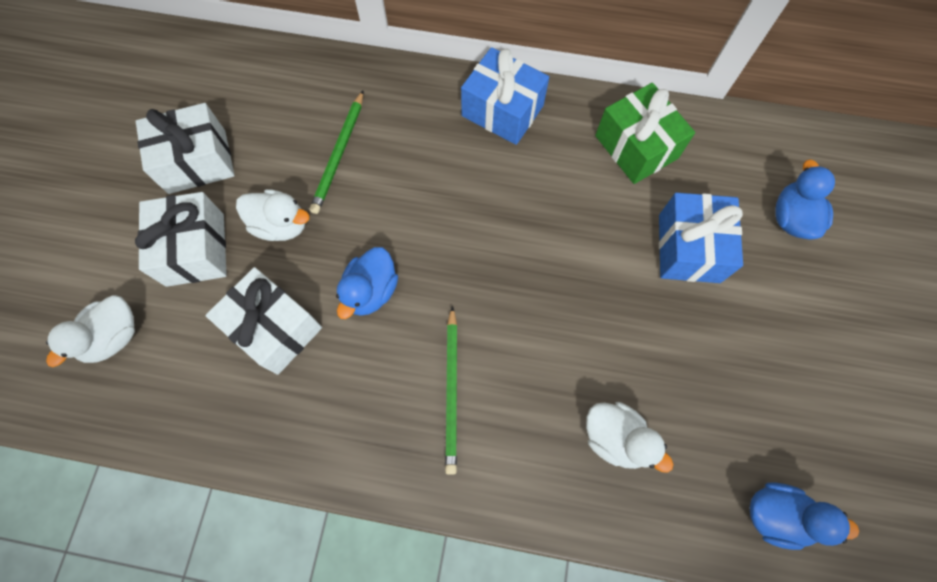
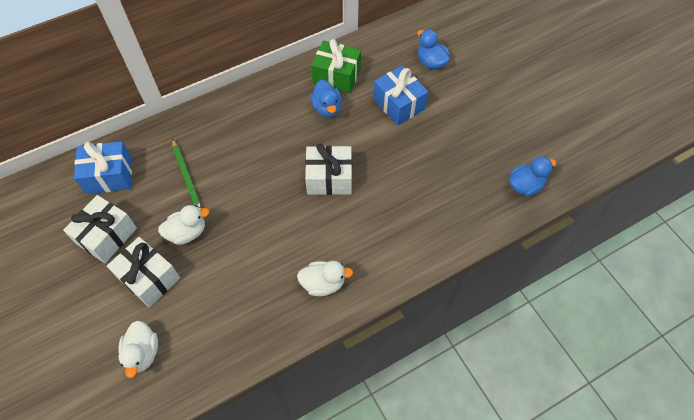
camera: 40 degrees left, 10 degrees down
(274, 328) = (231, 281): white gift -> white gift (329, 178)
(371, 291) = (265, 228): blue duck -> blue duck (327, 108)
(452, 390) = (346, 242): green pencil -> none
(502, 111) = (256, 101): blue gift -> blue gift (109, 176)
(615, 438) = (436, 205): white duck -> white duck (323, 283)

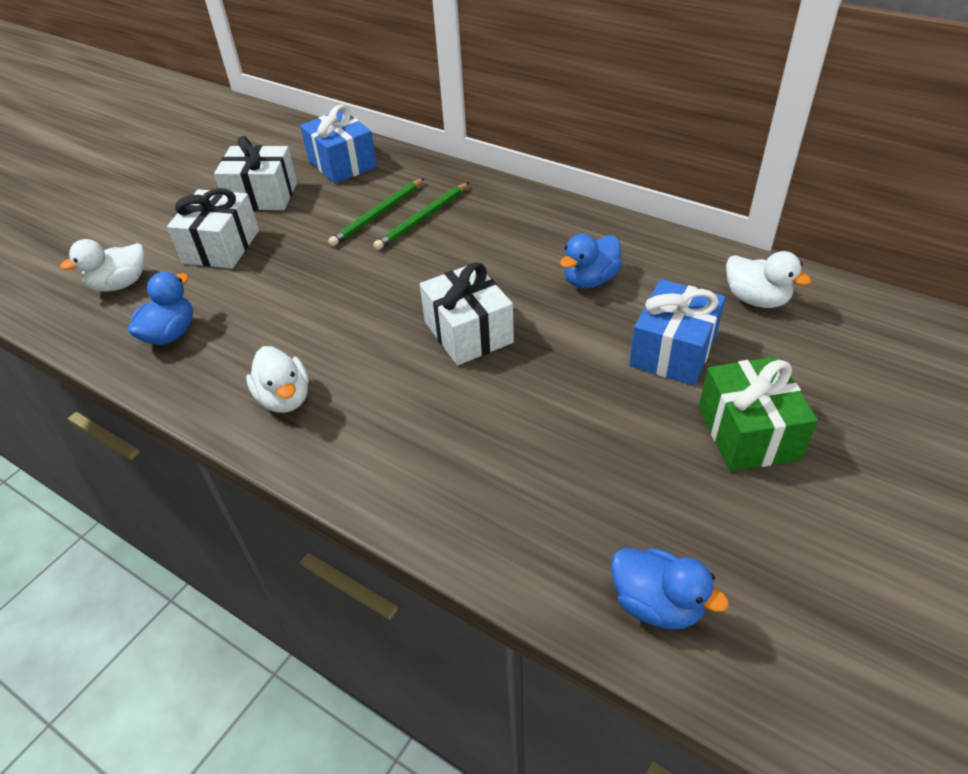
camera: 65 degrees right, 15 degrees down
(187, 232) = (299, 247): white duck -> white duck (756, 299)
(211, 156) = (423, 218): none -> green pencil
(336, 76) = (657, 266): green gift -> green gift (748, 432)
(431, 62) = (803, 354): blue duck -> blue duck (170, 334)

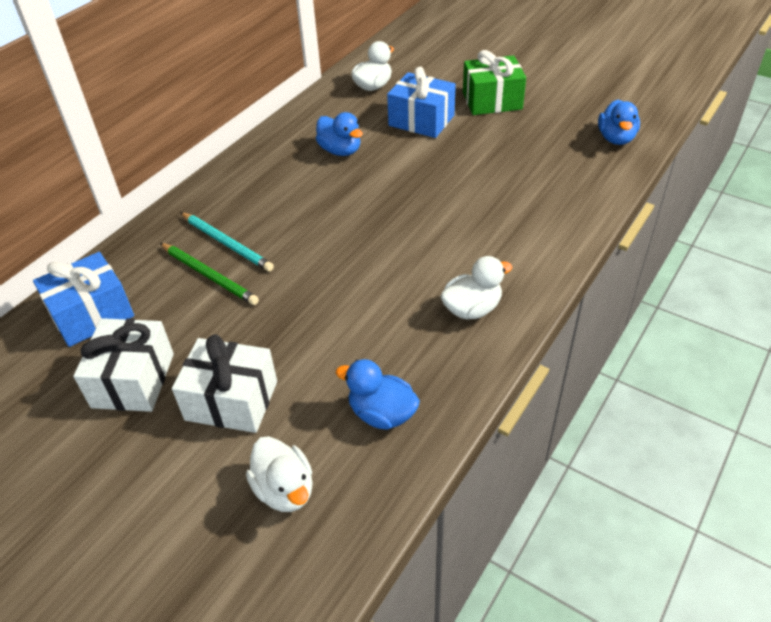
camera: 90 degrees left, 0 degrees up
(423, 218) = (227, 243): green pencil -> turquoise pencil
(468, 332) = (395, 210): white gift -> none
(656, 604) = (616, 138): blue duck -> blue duck turned 150 degrees clockwise

